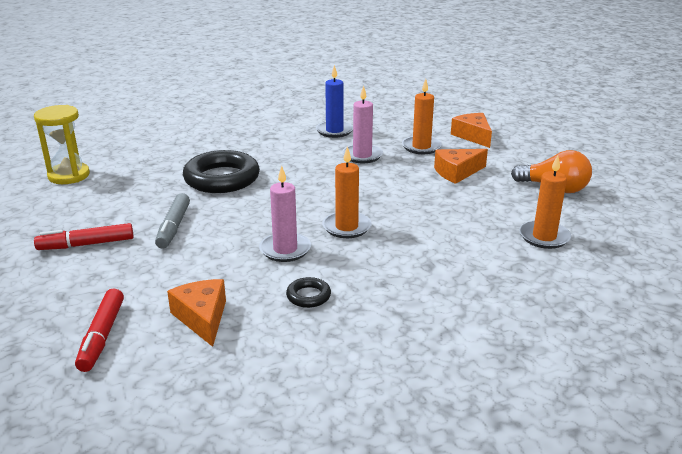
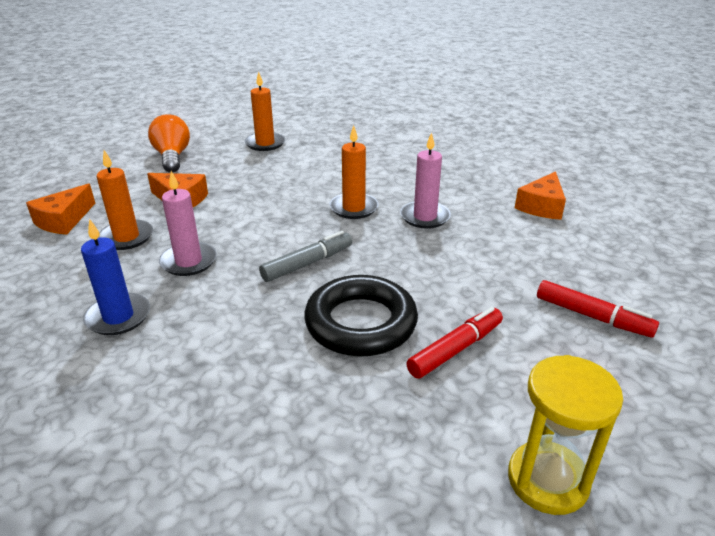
camera: 130 degrees left, 5 degrees up
(102, 336) = (622, 228): red marker -> red marker (455, 349)
(174, 227) = (486, 287): grey marker -> grey marker (307, 264)
(308, 296) = (458, 185): black ring -> none

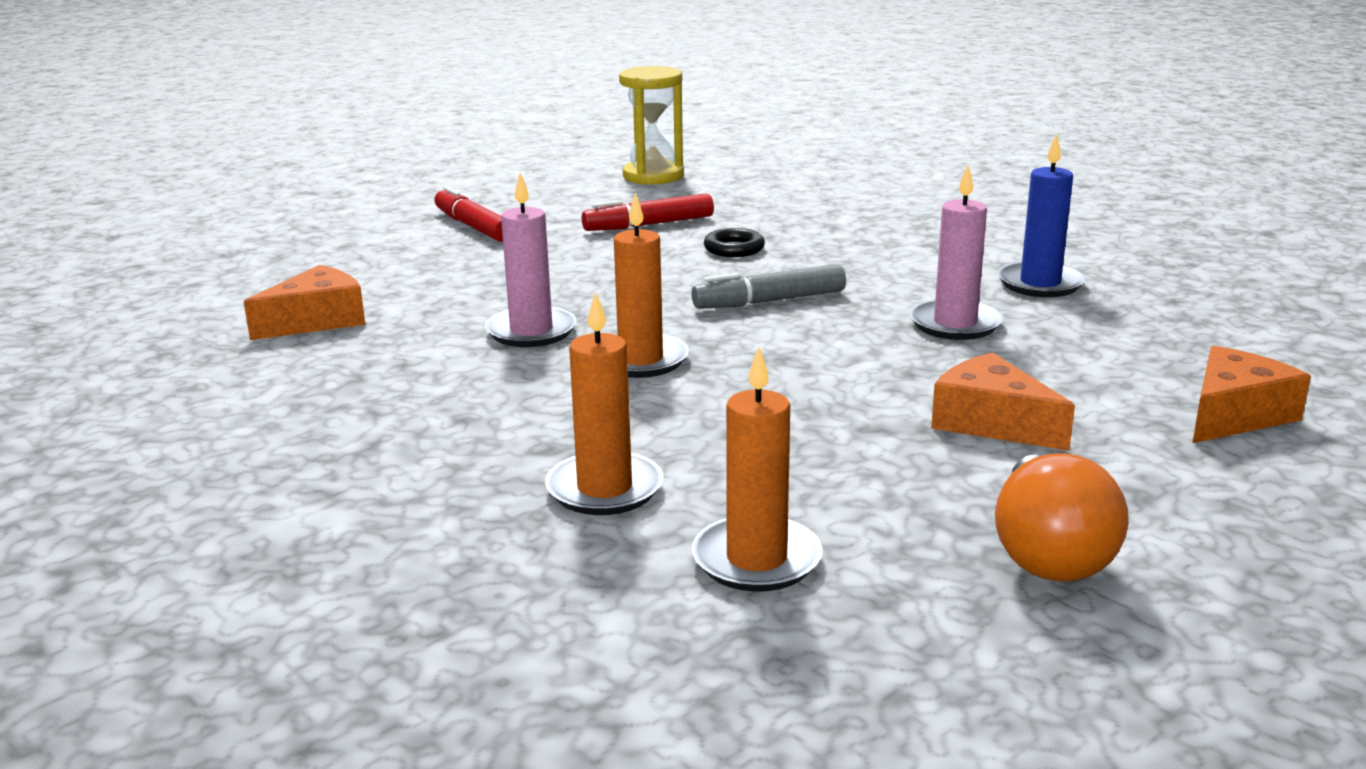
camera: 160 degrees left, 10 degrees down
(126, 237) = (1079, 369): orange candle -> orange candle (604, 489)
(361, 323) = (734, 249): black ring -> black ring, size x0.45

